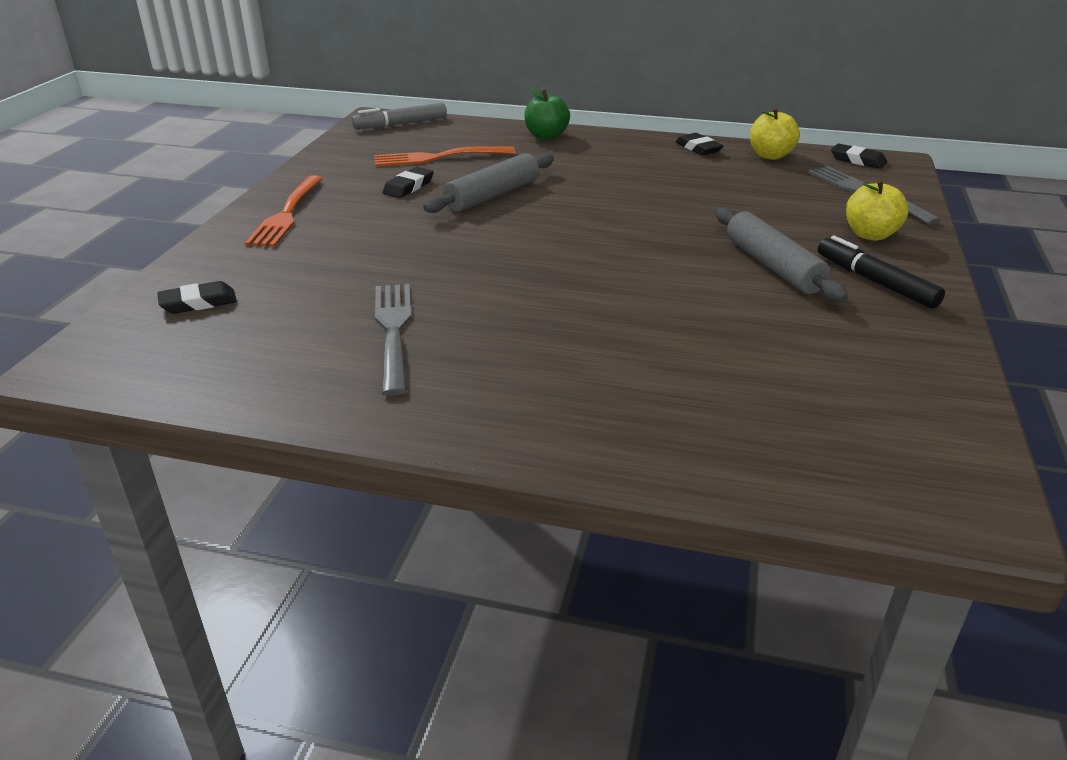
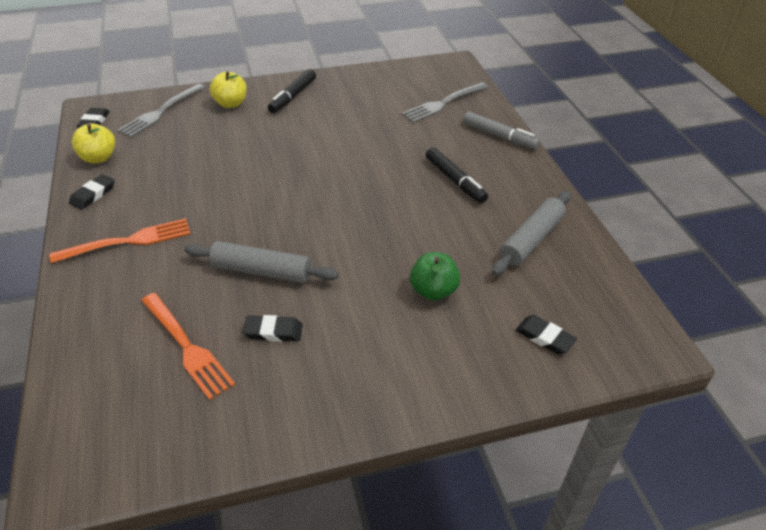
camera: 120 degrees left, 10 degrees up
(286, 214) = (383, 383): orange fork -> orange fork (128, 241)
(393, 331) = (486, 230): grey fork -> grey fork (443, 103)
(400, 124) = (83, 438): grey marker -> grey marker (499, 136)
(524, 346) = (455, 180): none -> black marker
(546, 136) = (90, 294): green apple -> green apple (433, 291)
(773, 266) = (297, 126): grey rolling pin -> grey rolling pin (531, 240)

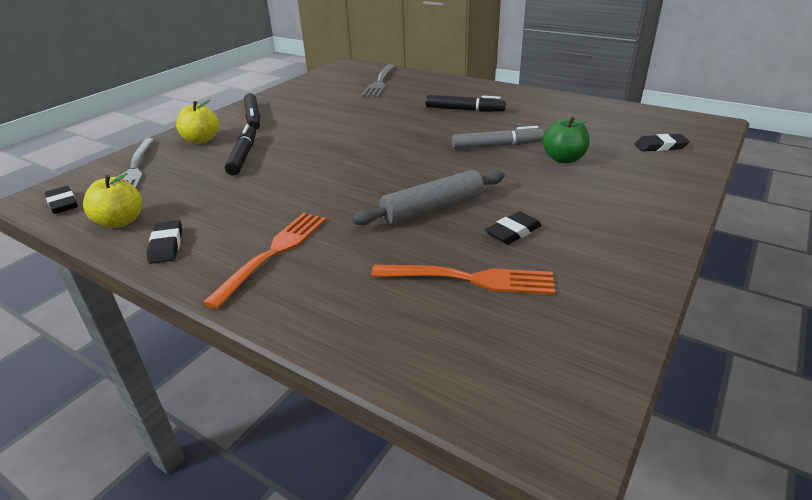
camera: 40 degrees left, 10 degrees down
(231, 137) = (243, 156): none -> black marker
(499, 136) = (447, 83): grey marker -> grey marker (497, 146)
(531, 240) = (563, 114): grey rolling pin -> none

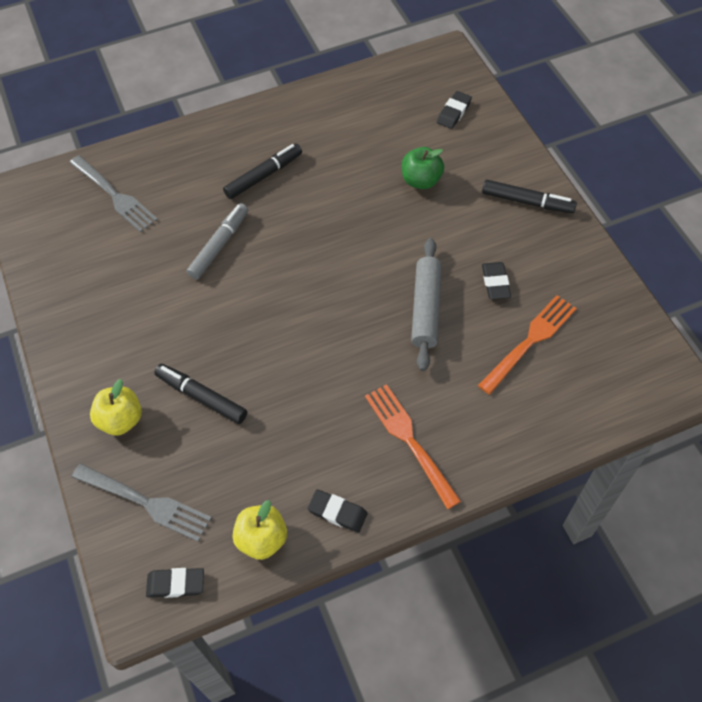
camera: 55 degrees left, 25 degrees up
(253, 117) = (100, 351): black marker -> black marker (527, 202)
(497, 146) = (360, 204): grey marker -> grey marker (219, 245)

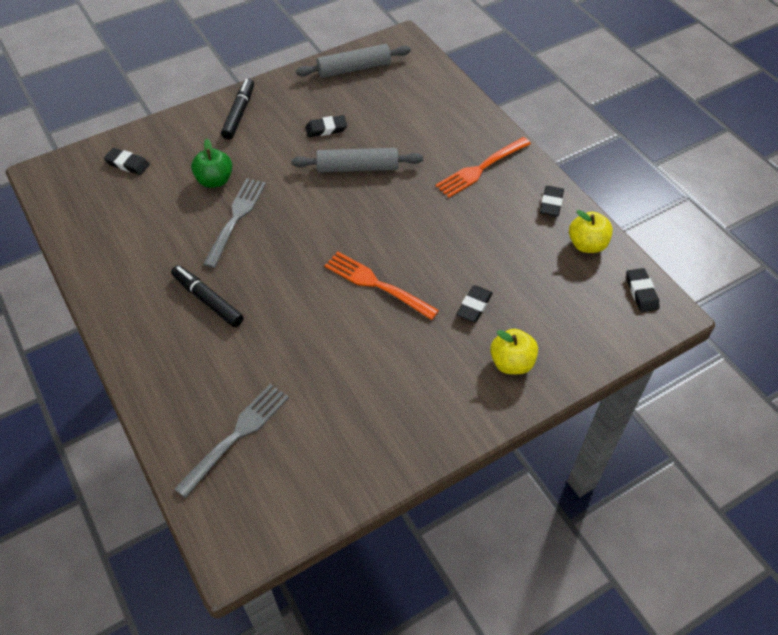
camera: 100 degrees left, 5 degrees down
(146, 502) = (583, 326): grey fork -> grey fork (236, 218)
(201, 397) = (474, 306): black marker -> black eraser
(219, 245) = (301, 322): grey marker -> none
(530, 341) = (379, 108): orange fork -> orange fork (376, 284)
(611, 320) = (354, 68): none -> grey rolling pin

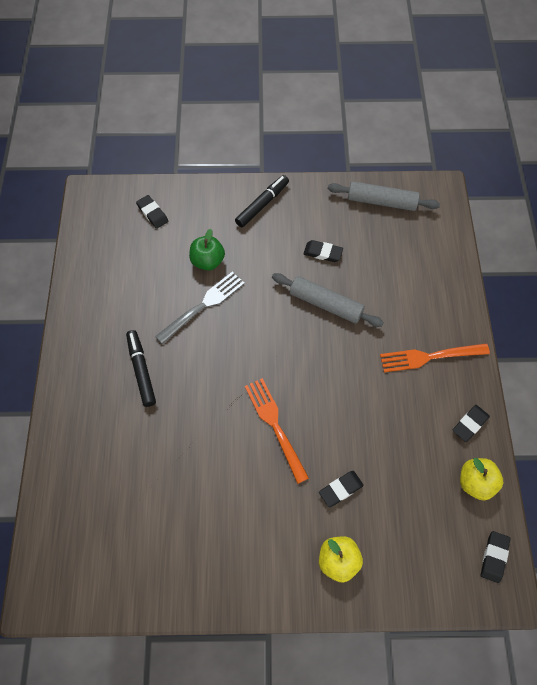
camera: 30 degrees right, 10 degrees up
(236, 435) = (95, 502): grey fork -> none

